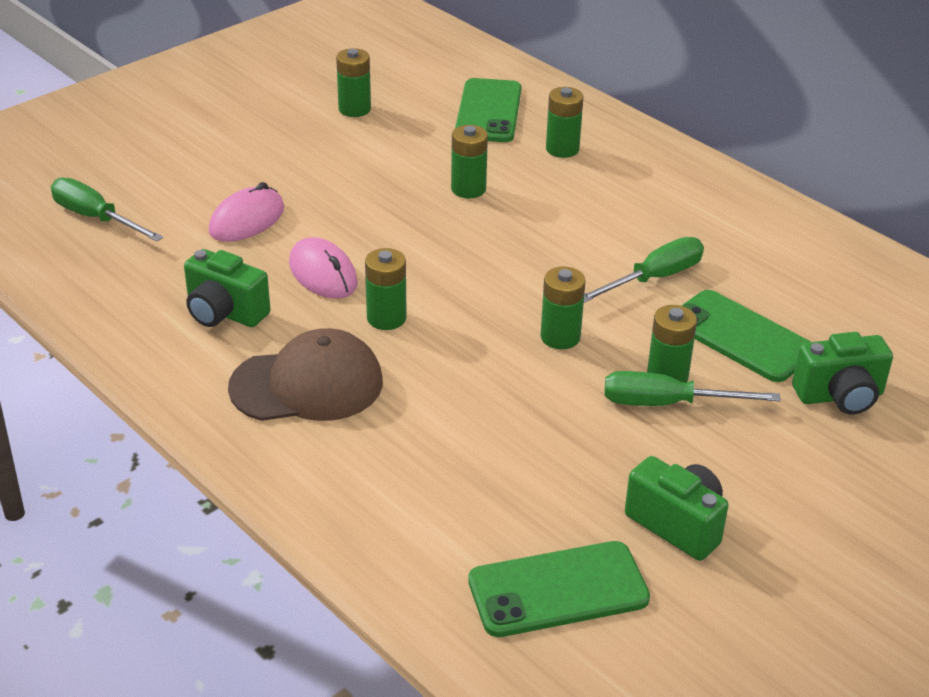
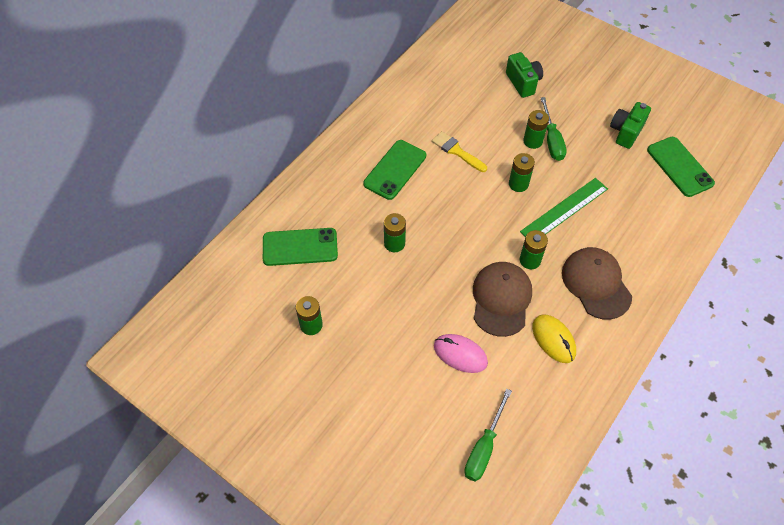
camera: 100 degrees left, 20 degrees up
(224, 313) = (553, 339): green camera -> yellow mouse
(323, 274) = (501, 299): pink mouse -> brown cap
(484, 382) = (564, 210): none -> green ruler
(562, 149) = (338, 203): green battery -> none
(654, 278) = (456, 151): green screwdriver -> yellow brush
(741, 336) = (493, 116): green phone -> green phone (395, 170)

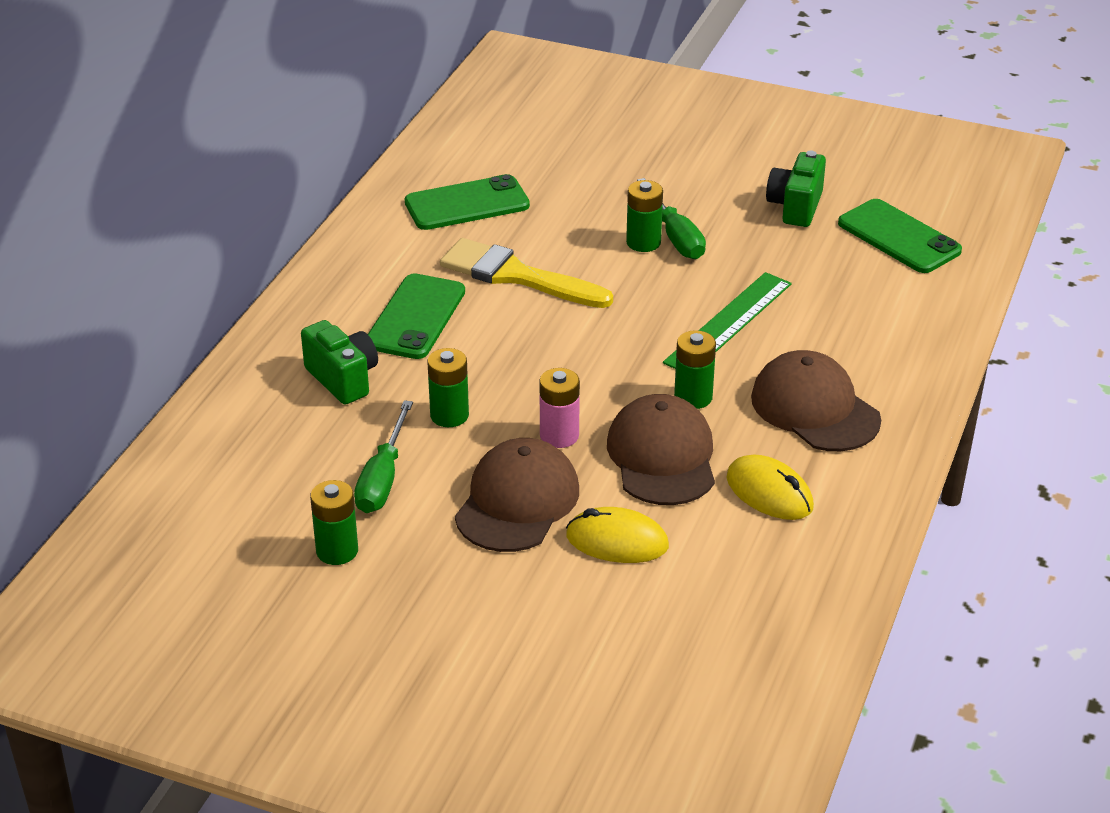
camera: 15 degrees left, 20 degrees down
(300, 247) = (279, 449): green phone -> green phone (467, 204)
(414, 313) = (517, 502): none -> brown cap
(449, 271) = (559, 436): none -> pink battery
(456, 151) = (516, 276): yellow brush -> yellow brush, size x1.57
(460, 354) = (617, 541): pink mouse -> yellow mouse
(484, 447) = (701, 655): green screwdriver -> green screwdriver (383, 478)
(518, 184) = (638, 302): green battery -> none
(523, 83) = (600, 169): green camera -> green camera (343, 379)

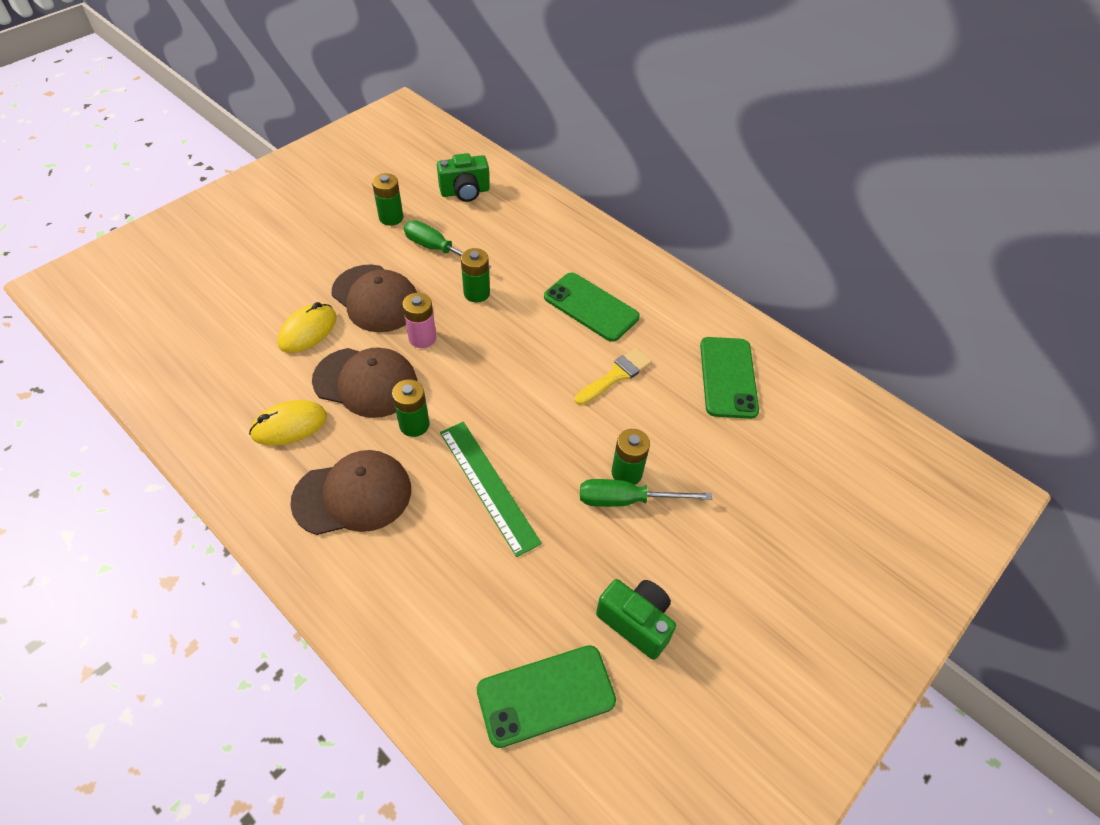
camera: 110 degrees right, 15 degrees up
(343, 379) = (542, 257): green camera -> green camera (465, 192)
(516, 276) = (616, 375): yellow brush -> yellow brush, size x0.64

